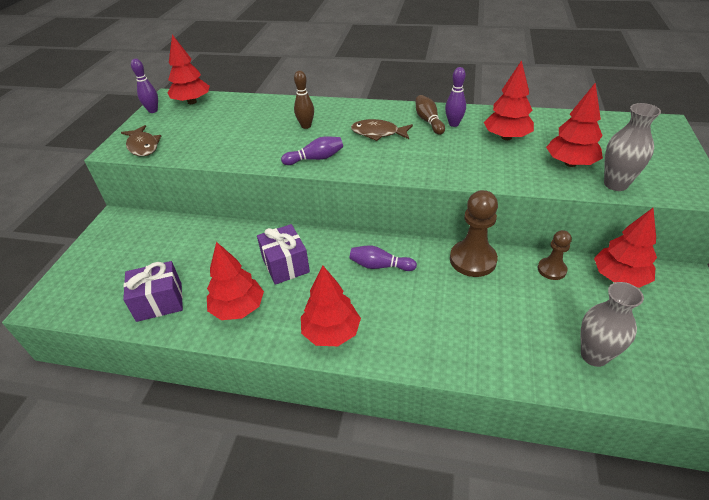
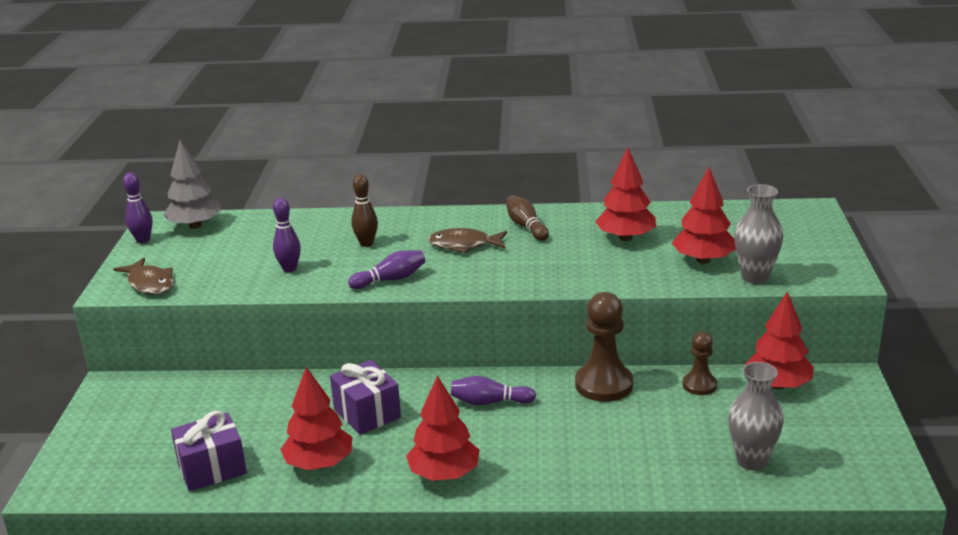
camera: 10 degrees left, 15 degrees down
(192, 102) = (195, 225): red tree -> grey tree
(453, 124) = (558, 227): purple bowling pin -> purple bowling pin (289, 269)

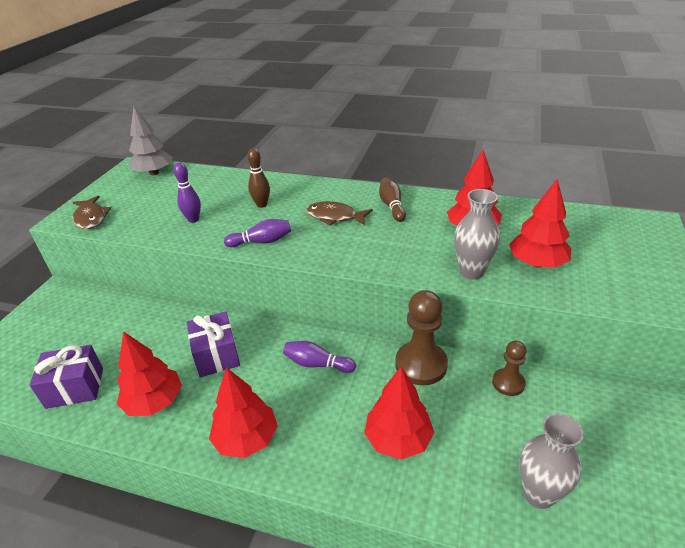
camera: 15 degrees right, 10 degrees up
(143, 240) = (112, 180): purple bowling pin -> none
(755, 277) = (583, 291): grey vase -> grey vase (471, 272)
(777, 385) = (585, 398): red tree -> red tree (398, 439)

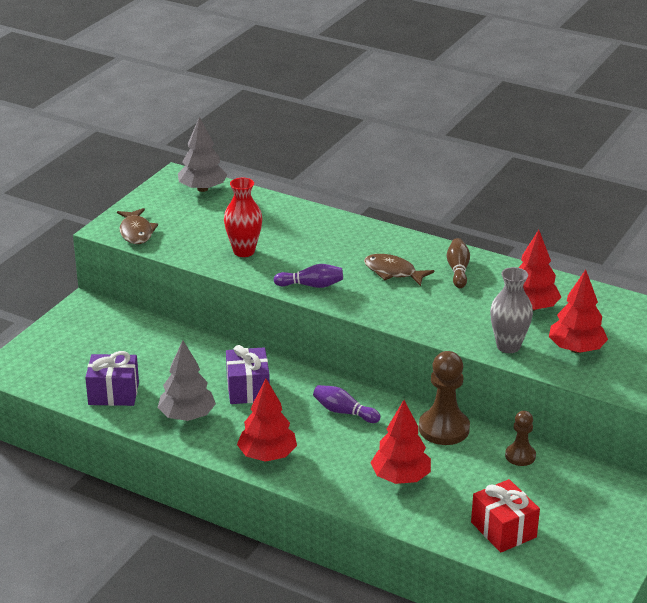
camera: 10 degrees right, 5 degrees down
(154, 402) = (187, 416): red tree -> grey tree
(193, 219) = (244, 251): purple bowling pin -> red vase
(261, 205) = (318, 246): brown bowling pin -> none
(538, 494) = (503, 530): grey vase -> red gift

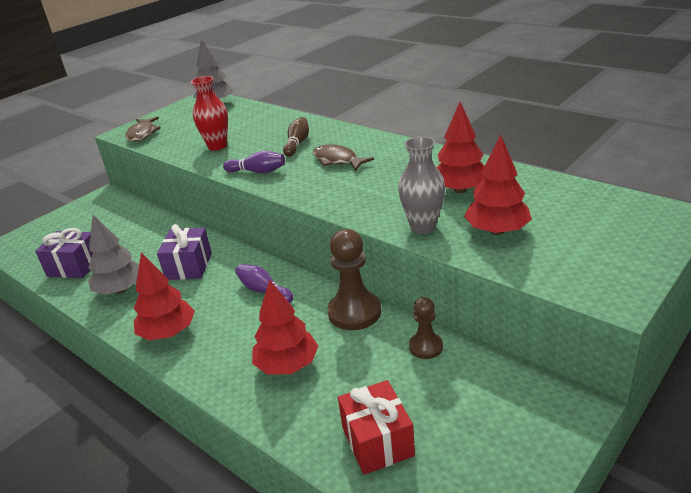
camera: 15 degrees right, 0 degrees up
(458, 270) = (399, 158): brown bowling pin -> brown bowling pin (297, 144)

